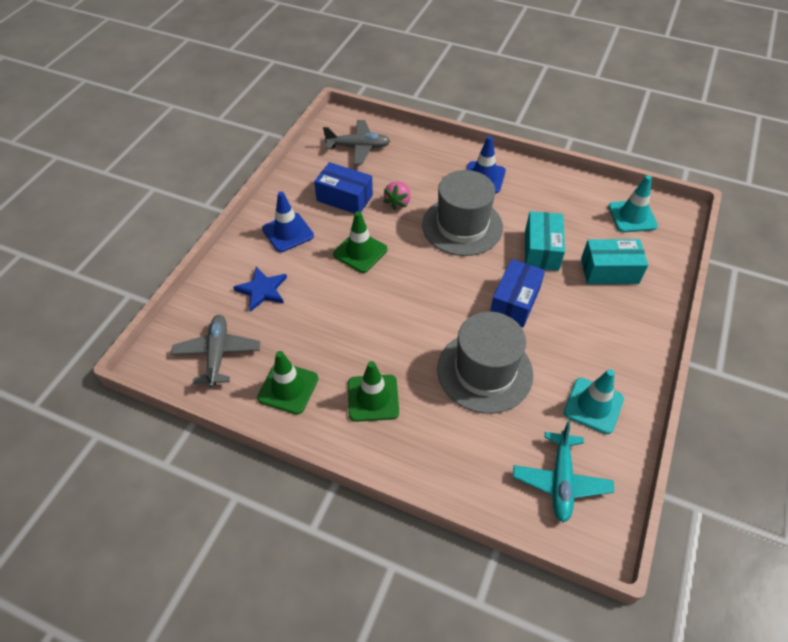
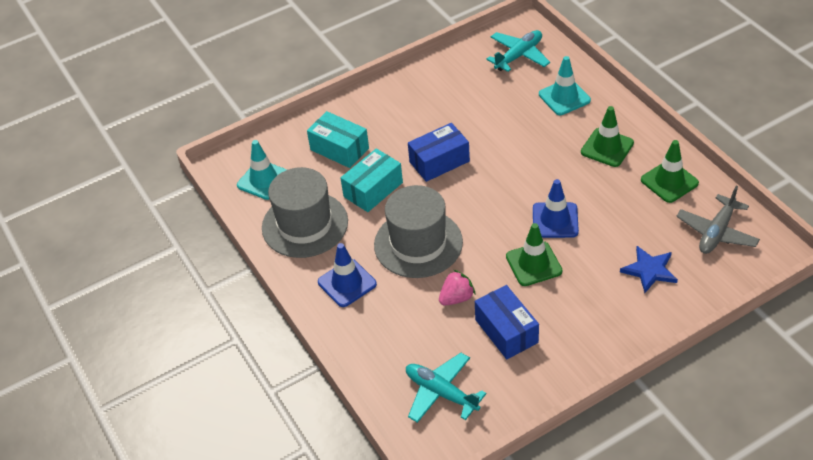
camera: 140 degrees left, 5 degrees down
(288, 232) = (591, 319): blue traffic cone -> blue traffic cone (555, 220)
(358, 147) = (441, 393): grey plane -> turquoise plane
(484, 371) = (510, 128): grey hat -> grey hat (305, 224)
(593, 406) = (456, 79): turquoise traffic cone -> turquoise traffic cone (564, 97)

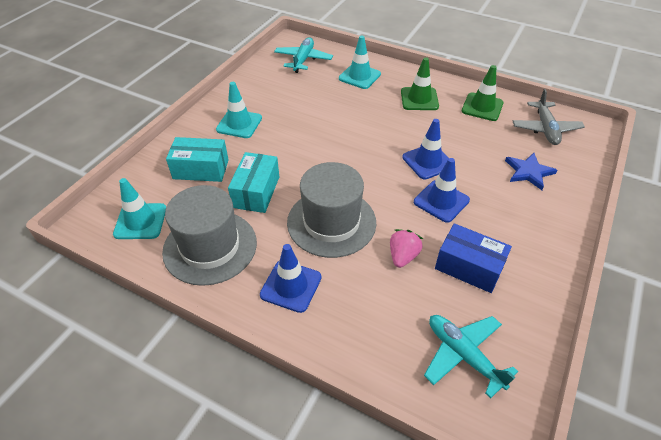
camera: 35 degrees left, 0 degrees up
(402, 113) = (239, 124): none -> turquoise traffic cone
(439, 161) = (298, 150): blue box -> none
(441, 393) = (463, 355): turquoise plane -> turquoise plane turned 45 degrees clockwise
(533, 264) = (441, 201): green traffic cone -> blue traffic cone

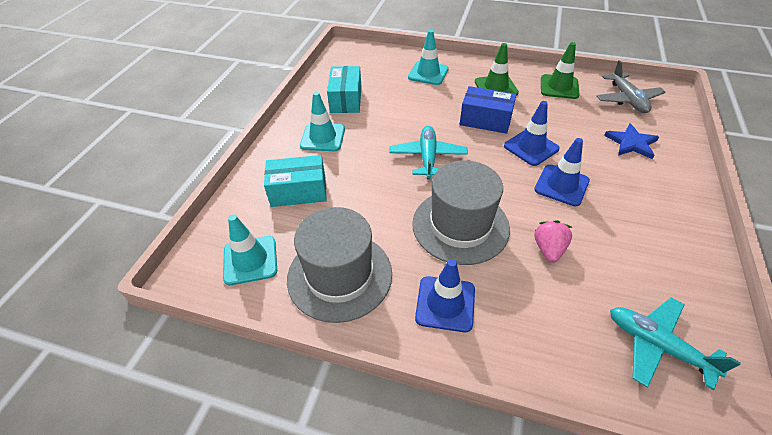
camera: 10 degrees left, 0 degrees up
(256, 192) = (368, 206): turquoise box -> turquoise box (346, 99)
(303, 60) = (365, 64): turquoise plane -> turquoise plane (428, 157)
(469, 267) = (619, 249): blue box -> blue box (485, 120)

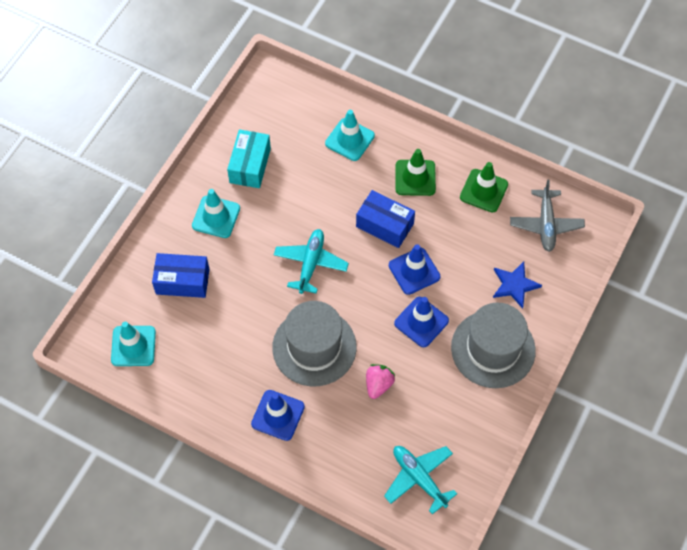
camera: 10 degrees right, 15 degrees up
(298, 191) = (182, 281): turquoise box -> blue box
(339, 275) = (202, 374): grey hat -> grey hat (493, 349)

